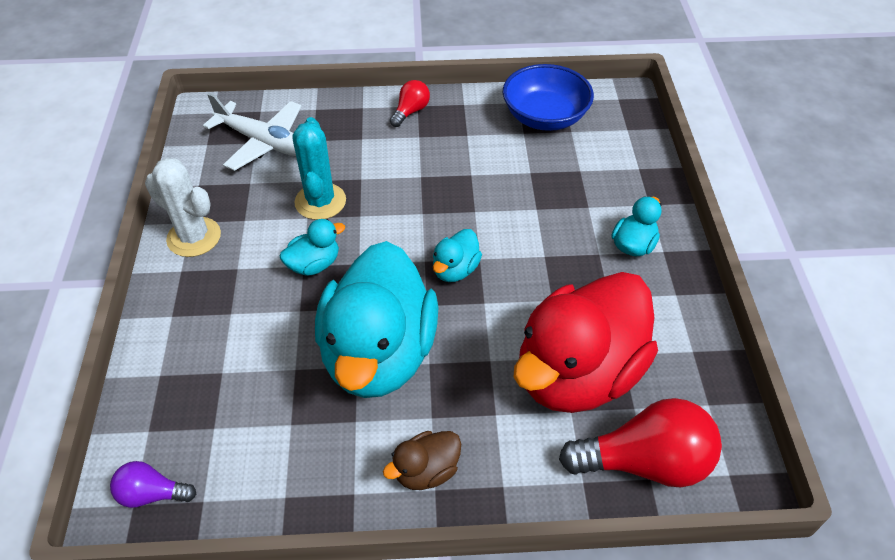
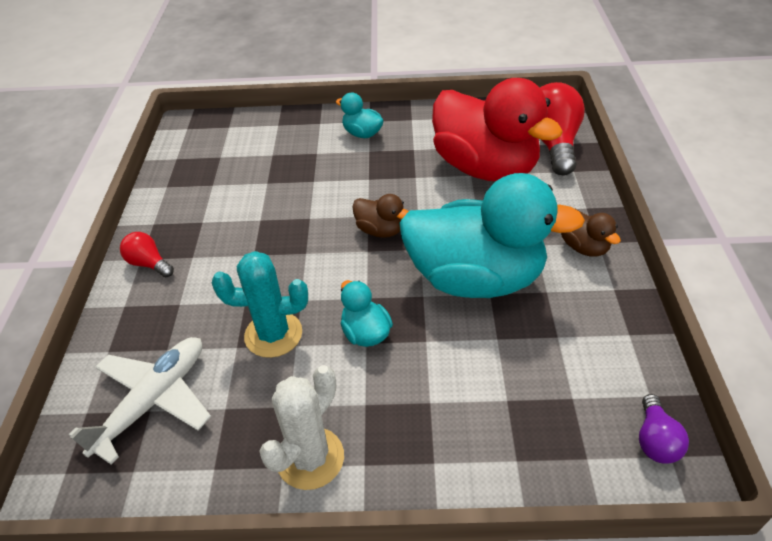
camera: 85 degrees left, 5 degrees down
(455, 270) = (380, 230): turquoise duck -> brown duck
(545, 117) = (195, 171): blue bowl -> none

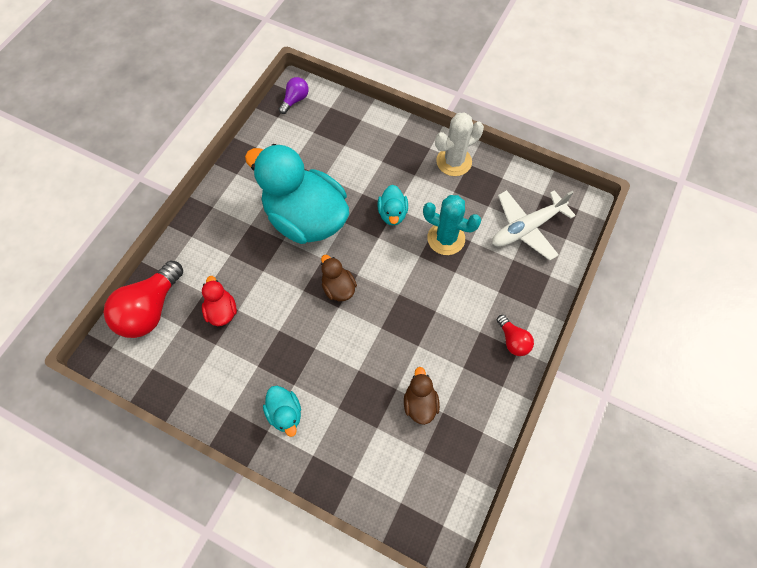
camera: 155 degrees left, 20 degrees up
(485, 168) = (222, 311): red duck -> red duck, size x0.42
(584, 247) = (224, 207): brown duck -> brown duck (420, 403)

